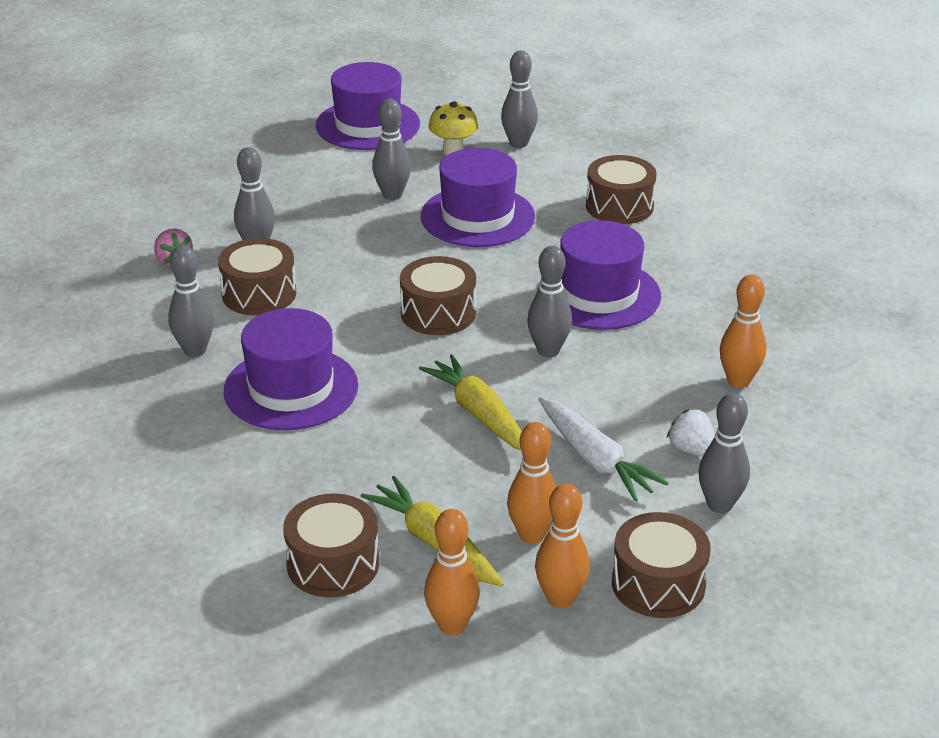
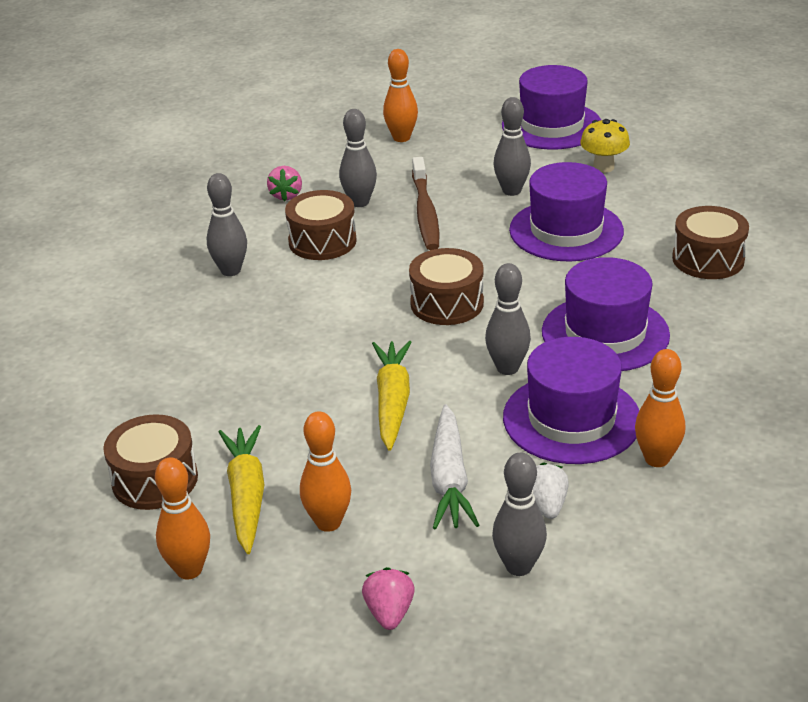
camera: 35 degrees right, 0 degrees up
(291, 388) = (268, 326): purple hat -> purple hat (571, 419)
(331, 237) = (425, 212): none -> brown toothbrush
(518, 143) = (670, 176): grey bowling pin -> none
(560, 599) = (295, 588): orange bowling pin -> orange bowling pin (401, 138)
(658, 584) = (389, 613): brown drum -> pink strawberry

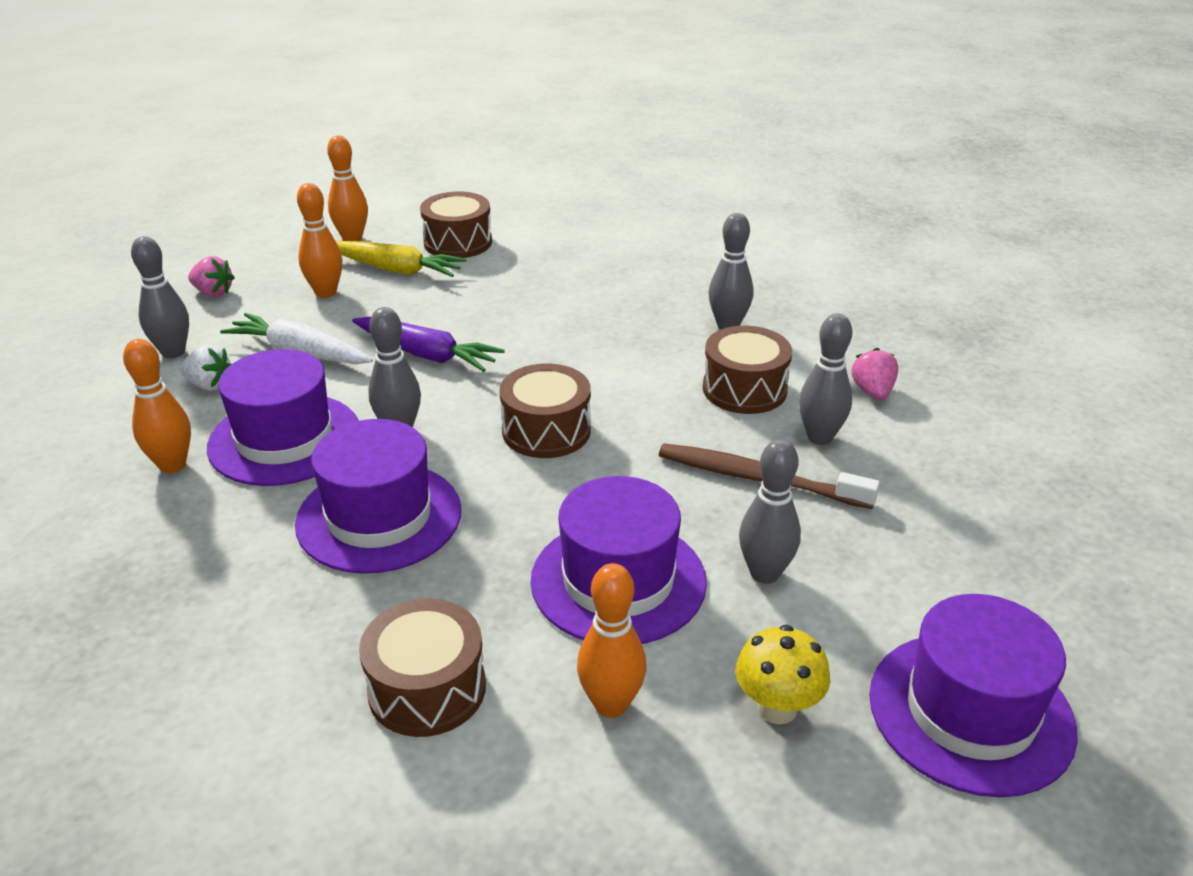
camera: 115 degrees right, 0 degrees up
(286, 195) = (872, 392): pink strawberry -> pink strawberry turned 60 degrees clockwise
(392, 402) = (426, 354): yellow carrot -> purple carrot
(401, 138) = (996, 526): orange bowling pin -> orange bowling pin (611, 704)

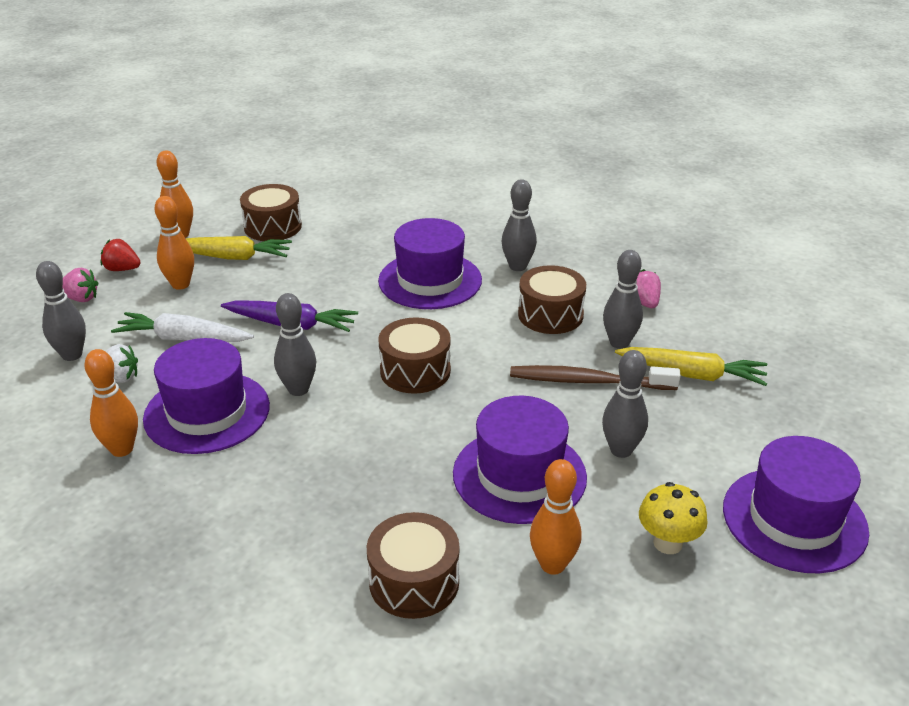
camera: 15 degrees left, 0 degrees up
(272, 267) = (122, 269): none -> red strawberry
(379, 517) = (315, 460): purple hat -> purple hat (430, 280)
(901, 493) = (692, 374): none -> yellow carrot

